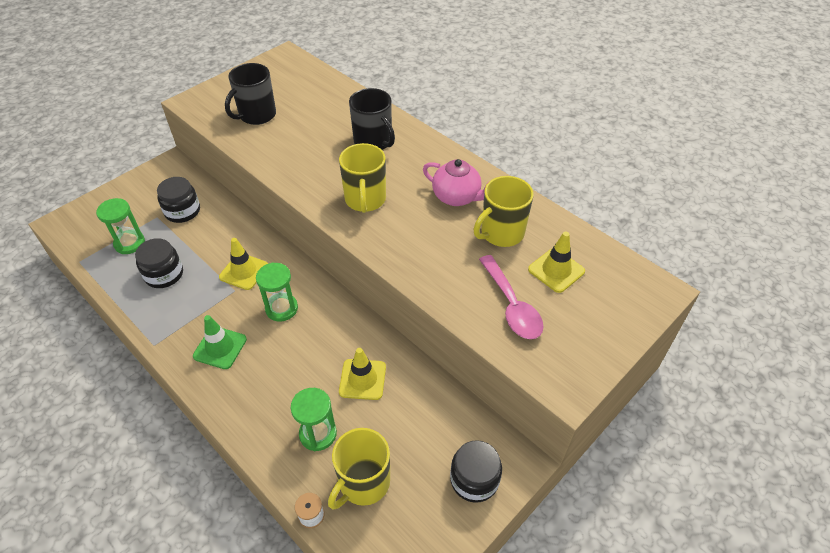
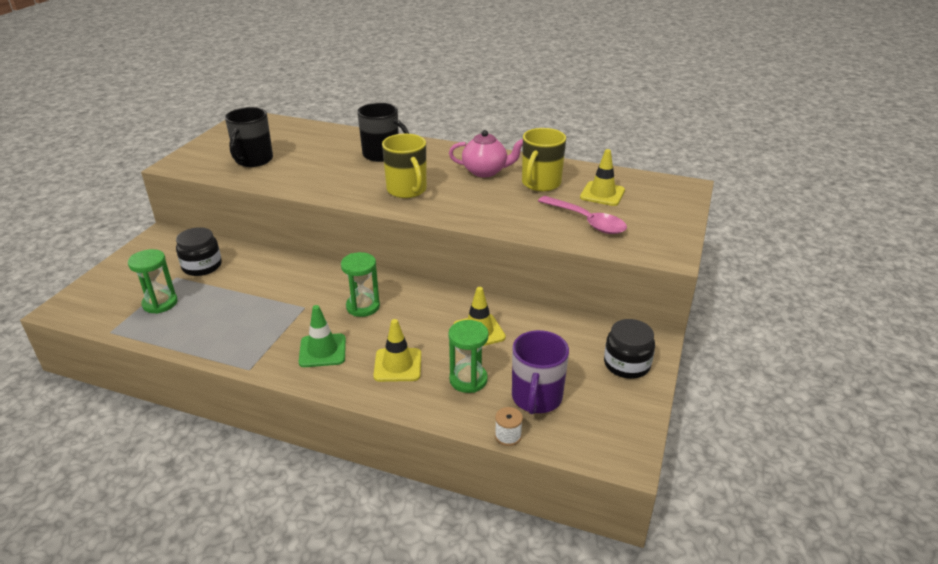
camera: 25 degrees left, 15 degrees down
(164, 274) = (218, 316): black jar -> none
(244, 271) = (303, 292): yellow traffic cone -> yellow traffic cone (397, 365)
(363, 483) = (536, 398): yellow mug -> purple mug

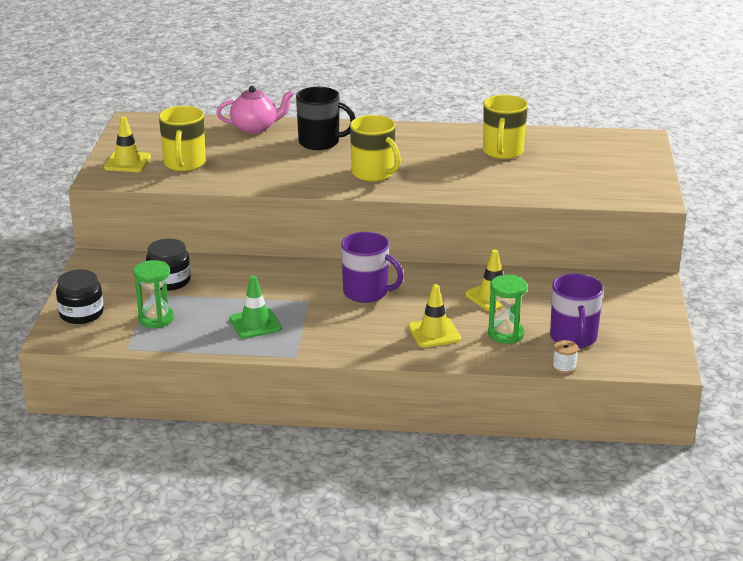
camera: 15 degrees left, 5 degrees down
(253, 160) = (184, 164): black mug -> yellow mug
(322, 351) = (355, 332): green traffic cone -> green traffic cone (255, 324)
(363, 307) = (367, 292): green hourglass -> purple mug
(485, 171) = (440, 147): pink teapot -> pink teapot (255, 128)
(587, 221) = (567, 181): pink spoon -> none
(602, 194) = (568, 154): yellow traffic cone -> yellow traffic cone (127, 162)
(627, 364) = (639, 302): black jar -> black jar (81, 313)

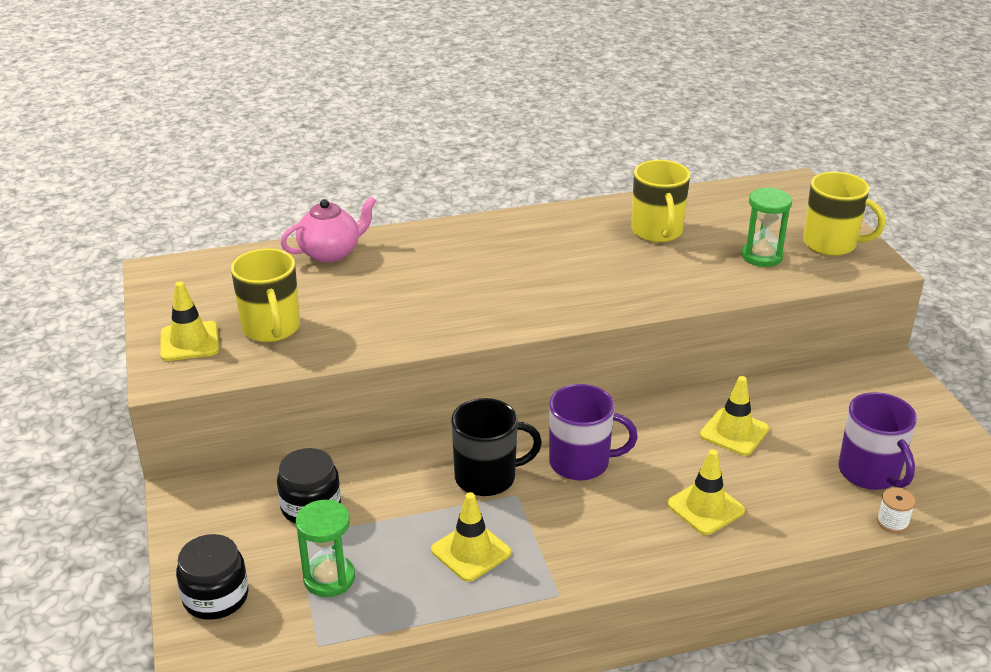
camera: 20 degrees left, 5 degrees up
(255, 324) = (471, 551): green traffic cone -> yellow traffic cone
(320, 142) = (429, 259): black mug -> black mug (487, 477)
(374, 174) = (528, 294): yellow mug -> yellow mug (831, 244)
(505, 334) = (790, 487): green hourglass -> green hourglass (761, 256)

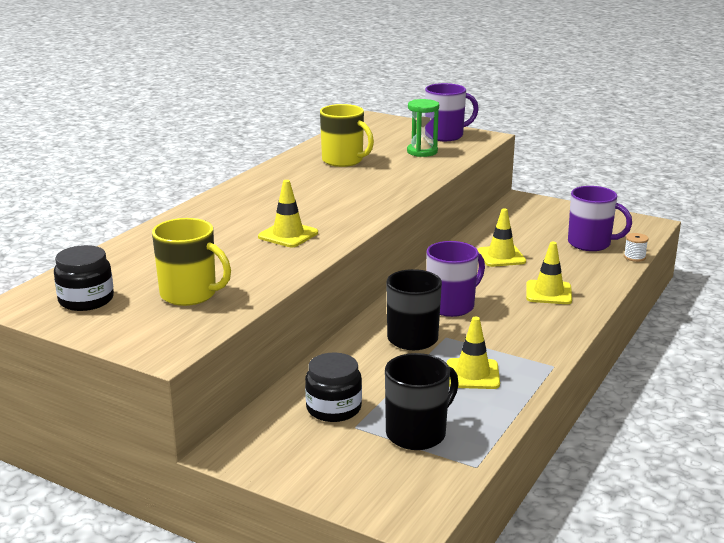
camera: 45 degrees left, 10 degrees down
(189, 342) = (139, 327): yellow traffic cone -> yellow traffic cone (288, 235)
(216, 597) = (364, 486): black jar -> black jar (86, 300)
(329, 578) = (417, 433): green hourglass -> black mug
(331, 253) = (146, 243): pink teapot -> none
(831, 244) = (445, 136): yellow mug -> purple mug

